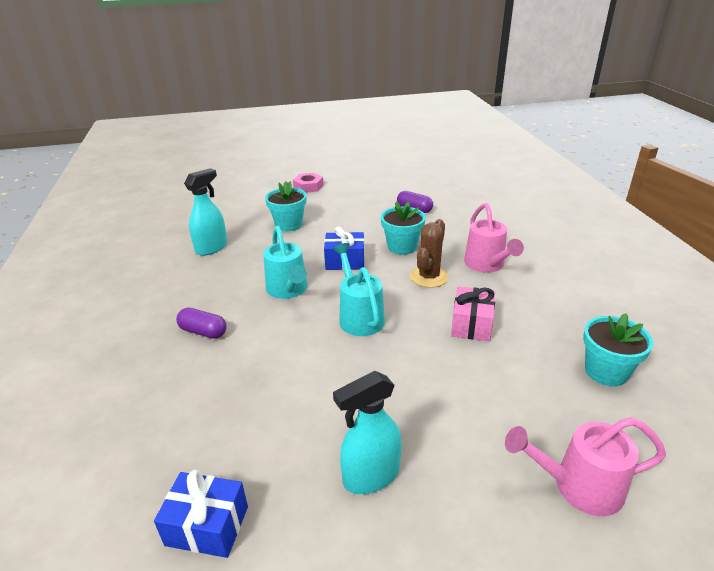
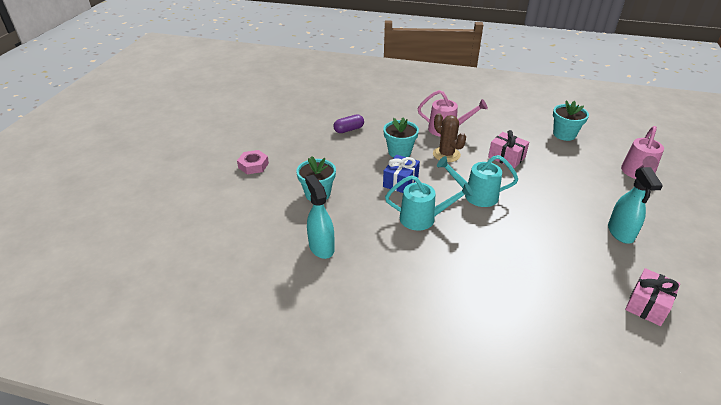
camera: 65 degrees left, 5 degrees up
(203, 332) = (455, 275): purple capsule -> none
(207, 526) = (647, 305): blue gift -> pink gift

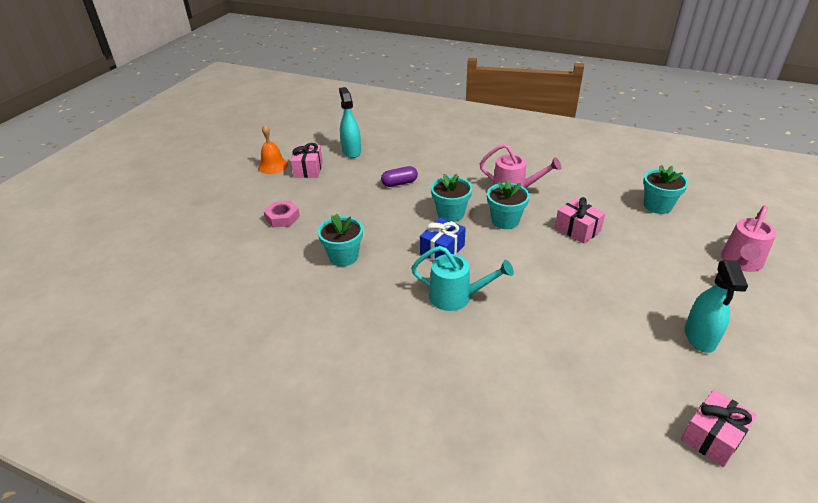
camera: 10 degrees right, 0 degrees up
(231, 122) = (273, 166): none -> orange bell
(264, 123) = (308, 169): none -> pink gift
(321, 247) = (330, 321): turquoise spray bottle -> turquoise spray bottle (351, 151)
(446, 154) = (505, 221): brown cactus -> turquoise flower pot
(475, 195) = (527, 274): turquoise watering can -> none

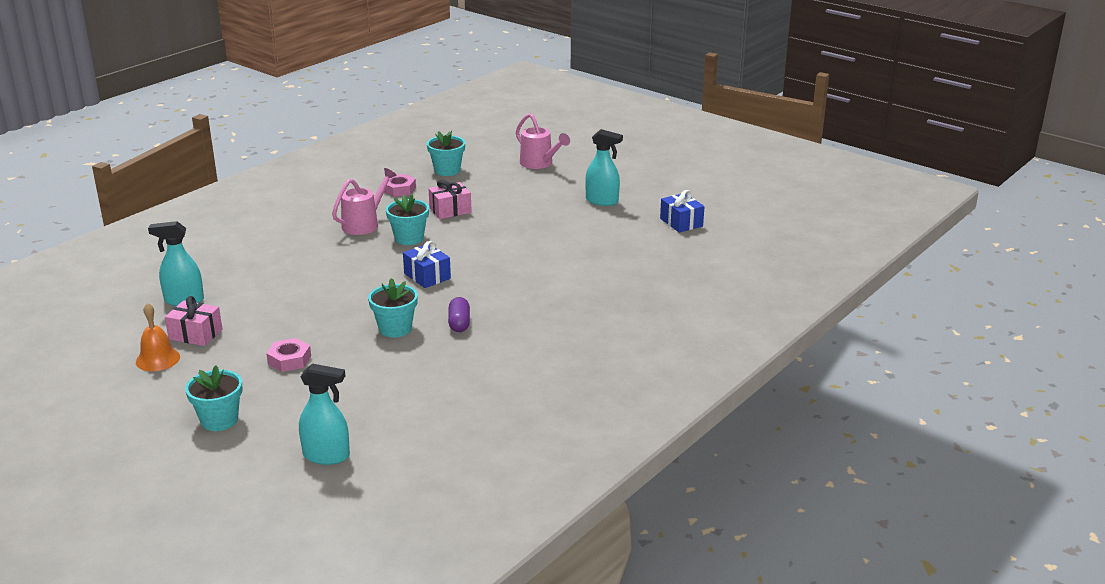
camera: 75 degrees left, 10 degrees down
(149, 274) = (326, 456): none -> turquoise spray bottle
(399, 183) = (289, 280): purple capsule -> purple capsule (459, 323)
(450, 214) = (373, 262): turquoise flower pot -> turquoise flower pot (219, 420)
(457, 297) = (497, 281): turquoise watering can -> none
(592, 190) = (399, 189): none -> pink nut
(712, 436) = (681, 222): pink gift -> blue gift

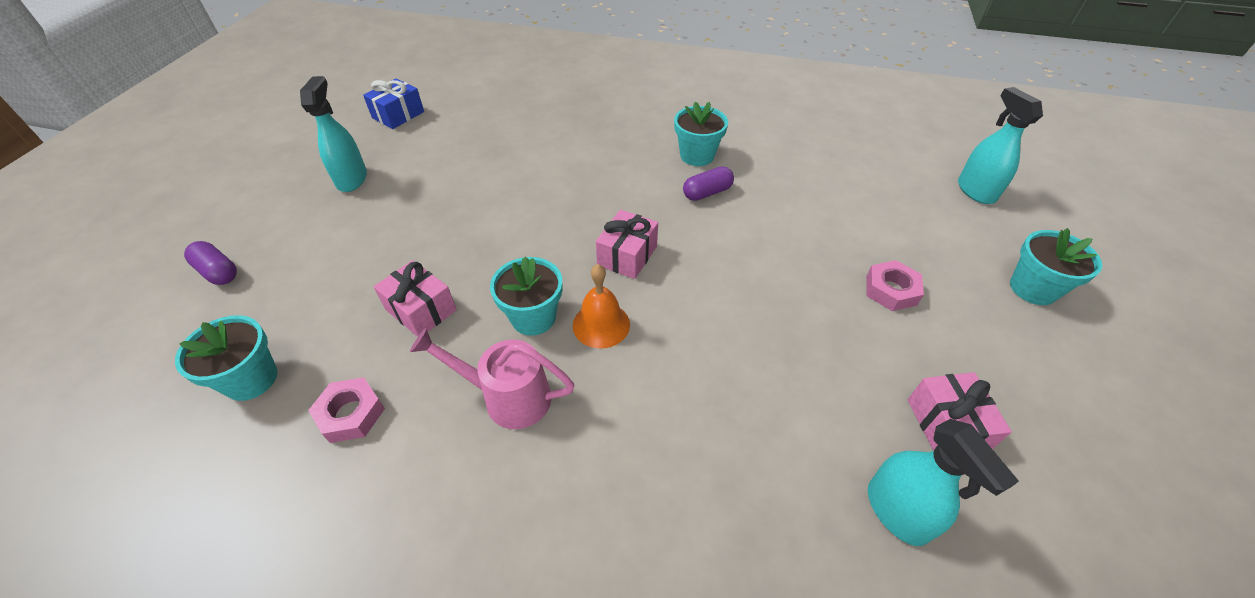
camera: 115 degrees left, 20 degrees up
(158, 359) = (1031, 430): orange bell -> orange bell (601, 324)
(395, 329) = (757, 234): turquoise flower pot -> turquoise flower pot (697, 156)
(427, 276) = (627, 255): blue gift -> pink gift
(539, 164) = (218, 272): pink watering can -> purple capsule

